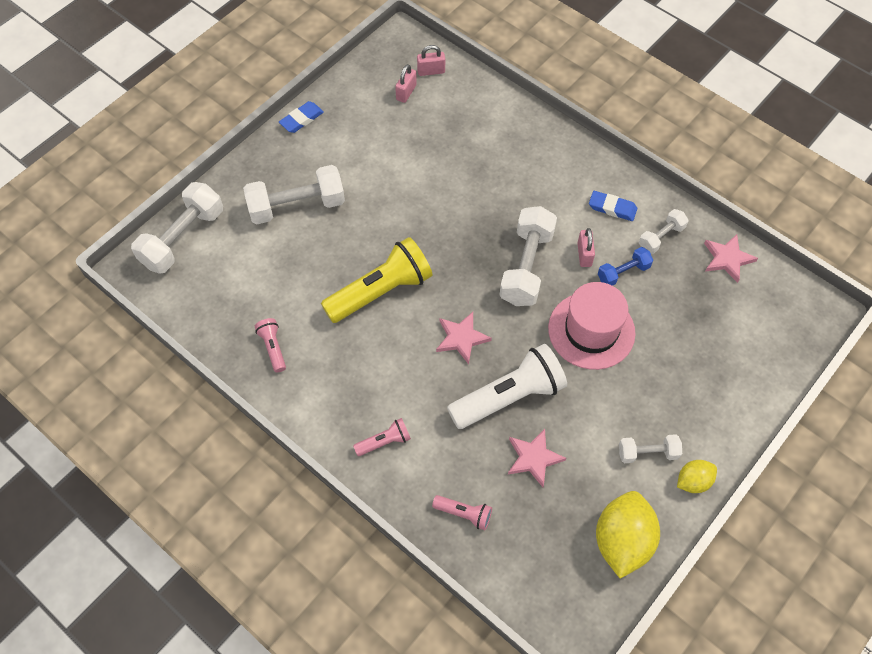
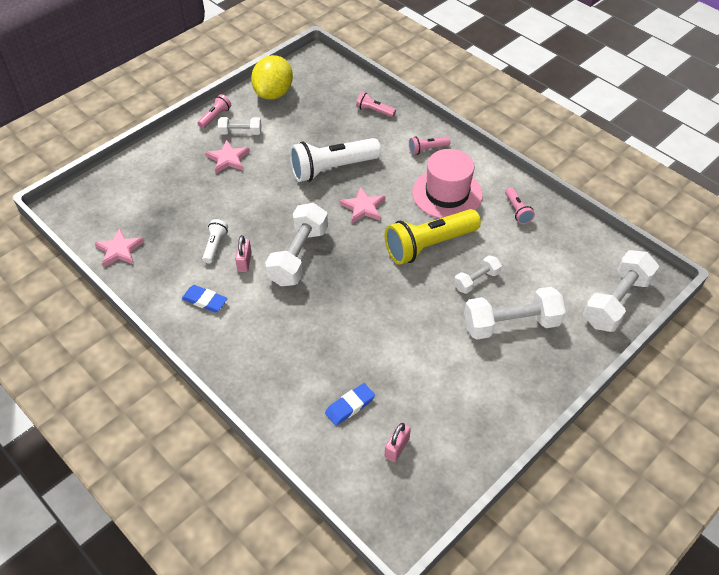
camera: 175 degrees left, 10 degrees down
(301, 119) = (517, 421): blue eraser -> blue eraser (350, 406)
(431, 71) = (365, 476): pink padlock -> none
(533, 458) = (321, 134): pink star -> pink star (228, 159)
(591, 330) = (256, 206): pink hat -> pink hat (447, 194)
(623, 272) = (215, 245): blue dumbbell -> white flashlight
(661, 237) = (170, 272): white dumbbell -> white dumbbell (476, 280)
(693, 481) = (215, 117): yellow lemon -> pink flashlight

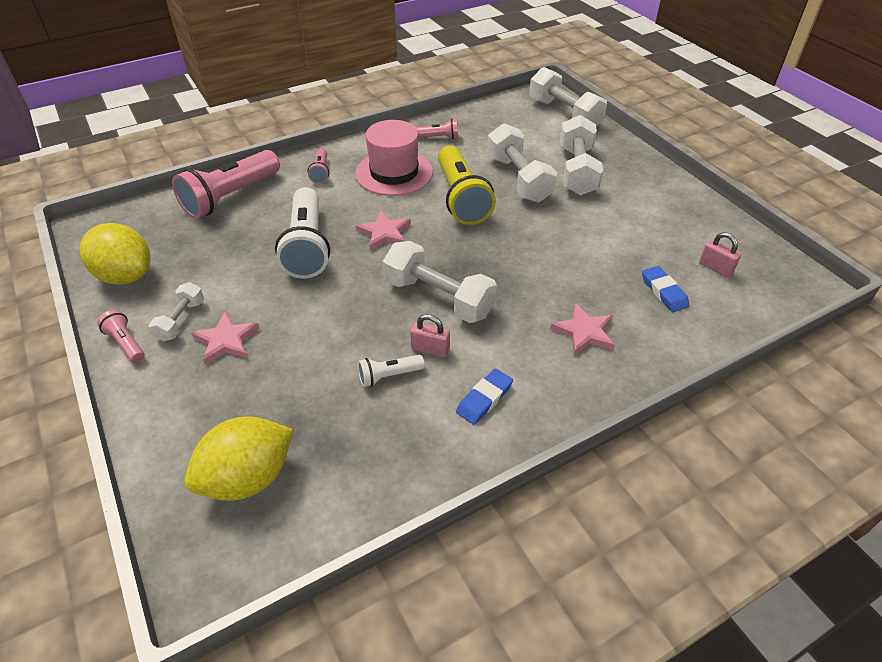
camera: 75 degrees left, 5 degrees down
(119, 250) = (349, 497): pink star -> pink star (584, 332)
(126, 203) = (248, 478): none -> yellow lemon
(215, 245) = (388, 376): white flashlight -> white flashlight turned 45 degrees counterclockwise
(374, 111) = (230, 197): pink flashlight -> pink flashlight, size x2.13
(476, 280) = (518, 179): white dumbbell -> white dumbbell, size x1.84

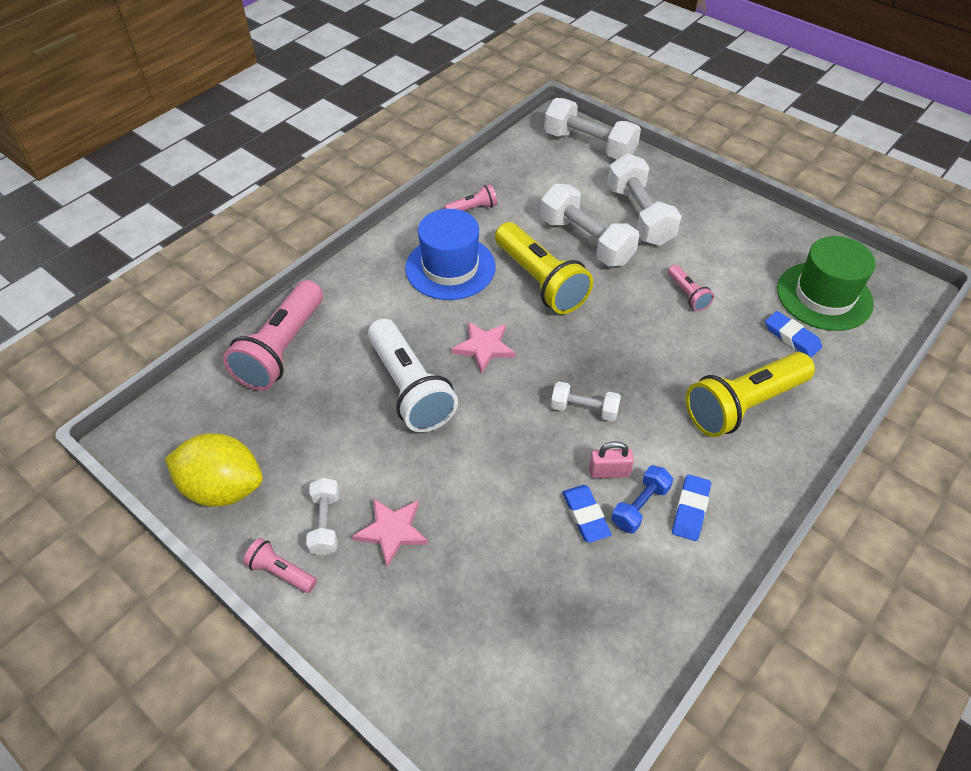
camera: 20 degrees left, 5 degrees up
(248, 478) = (513, 678): yellow lemon -> none
(320, 172) = (367, 288): pink flashlight -> pink flashlight (687, 294)
(388, 376) = (585, 515): white flashlight -> blue eraser
(394, 173) = (450, 267): pink hat -> blue hat
(438, 298) = (584, 409): white dumbbell -> white dumbbell, size x0.54
(441, 383) = (640, 506): none -> blue dumbbell
(584, 332) = (743, 405): pink star -> yellow flashlight
(715, 268) = (824, 296): pink padlock -> green hat

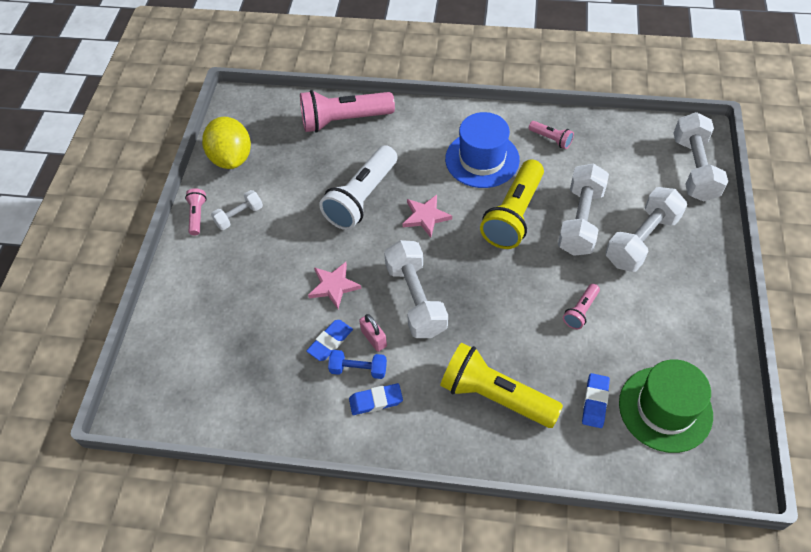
camera: 60 degrees right, 5 degrees up
(392, 531) = (254, 249): pink star -> pink star (334, 286)
(584, 409) = (415, 299): white dumbbell -> white dumbbell, size x1.84

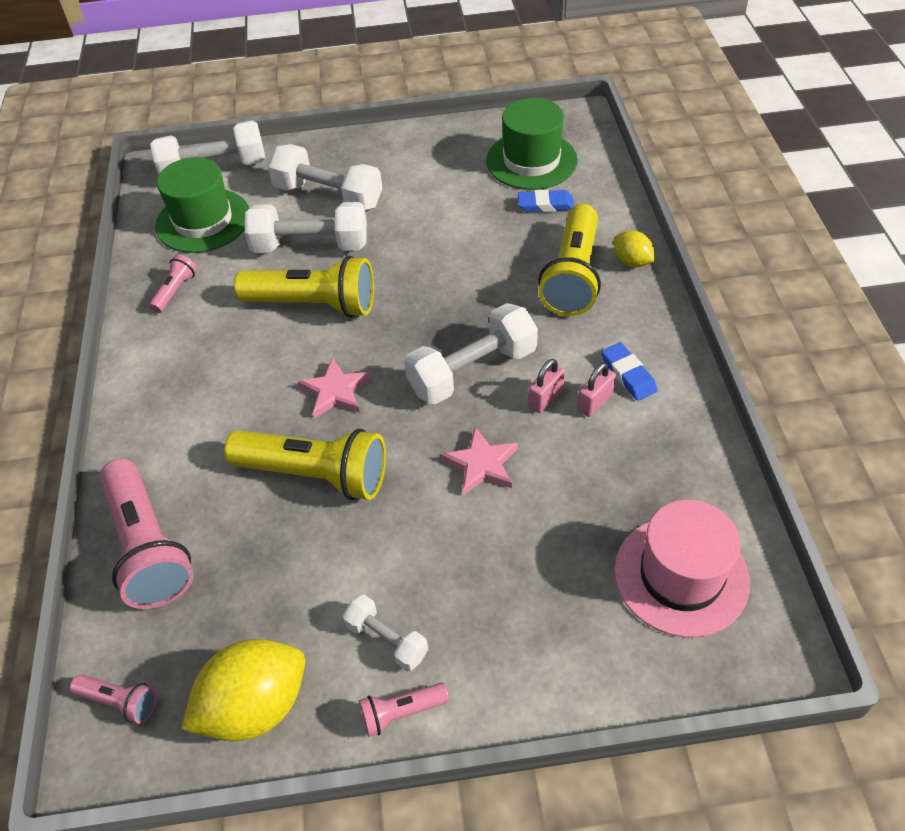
camera: 105 degrees left, 5 degrees down
(205, 374) = (681, 575): none -> pink hat
(330, 342) = (569, 442): blue eraser -> none
(358, 369) = (595, 402): blue dumbbell -> pink padlock
(362, 198) = (315, 475): white flashlight -> yellow flashlight
(482, 159) = (220, 353): blue hat -> none
(499, 449) = (631, 262): none -> yellow lemon
(580, 311) = (439, 229): pink flashlight -> pink flashlight (120, 701)
(627, 158) = (203, 221): none -> green hat

